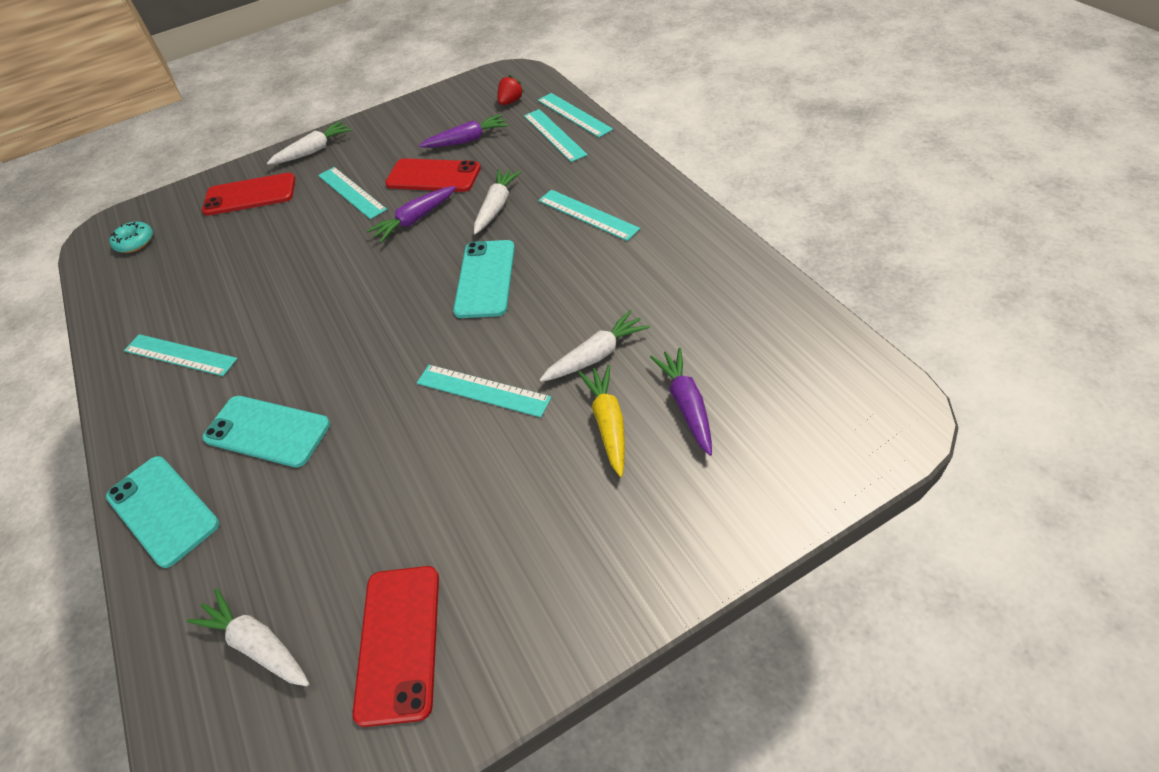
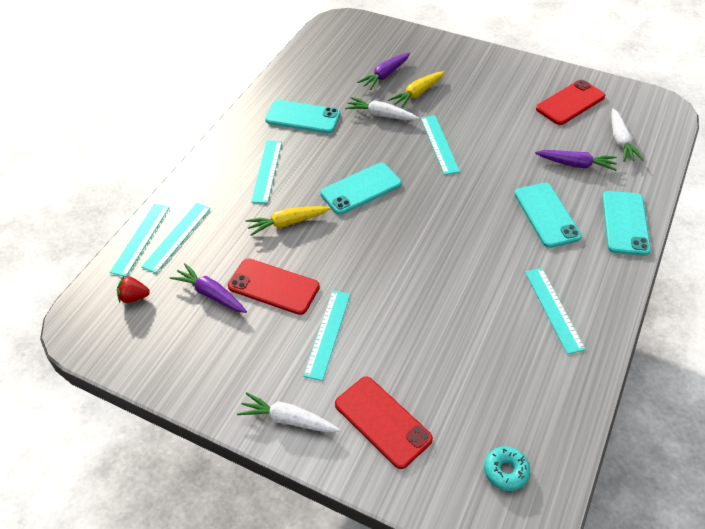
camera: 130 degrees left, 0 degrees up
(415, 220) = (332, 263): purple carrot -> purple carrot (576, 164)
(433, 176) = (273, 286): red phone -> red phone turned 45 degrees counterclockwise
(496, 206) = (287, 223): white carrot -> yellow carrot
(659, 275) = (303, 117): none -> turquoise phone

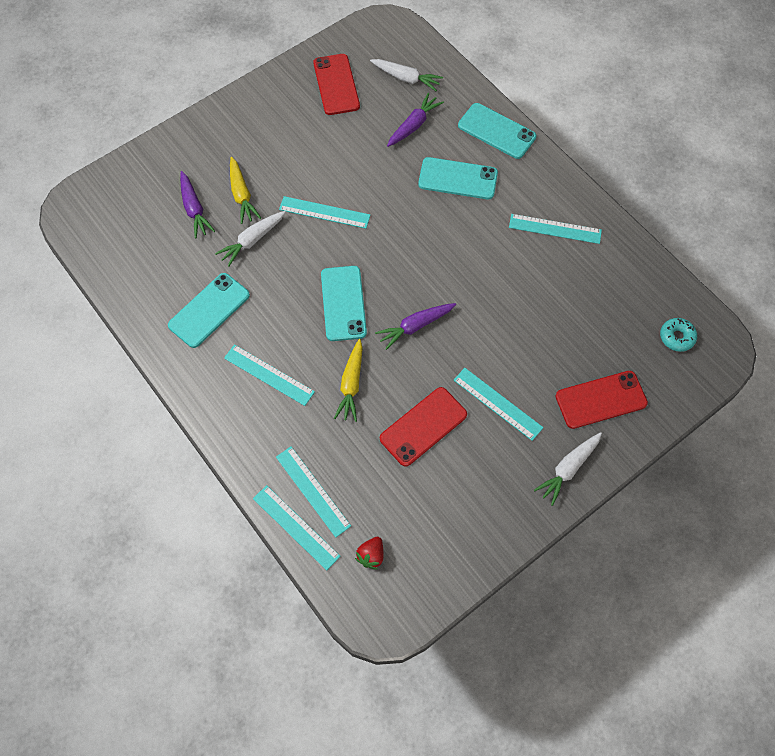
camera: 65 degrees left, 15 degrees up
(211, 294) = (404, 484): purple carrot -> purple carrot (415, 326)

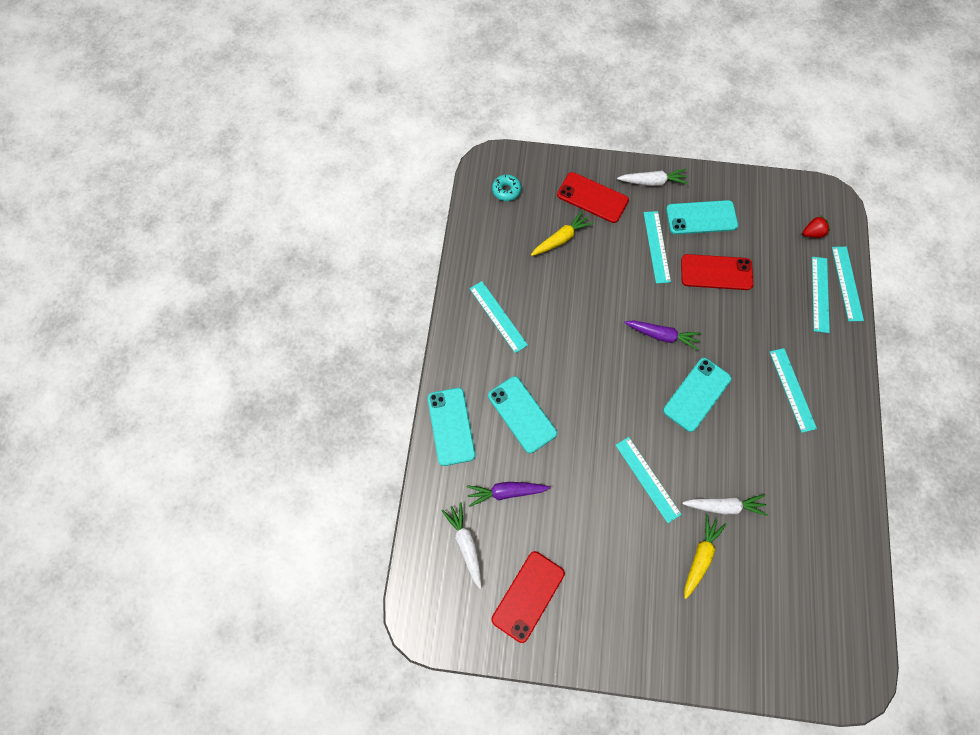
camera: 135 degrees left, 5 degrees up
(194, 209) = (749, 579): purple carrot -> none
(209, 310) = (801, 476): turquoise phone -> turquoise phone (701, 217)
(351, 384) = (740, 335): yellow carrot -> yellow carrot (561, 238)

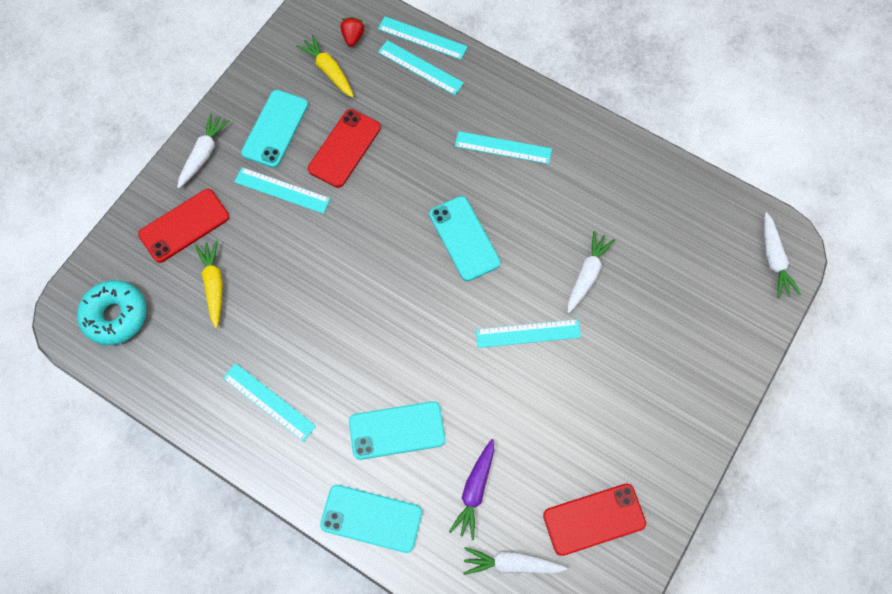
camera: 65 degrees left, 0 degrees up
(498, 316) = (269, 402): turquoise ruler -> turquoise ruler turned 45 degrees clockwise
(506, 190) = (116, 315): turquoise donut -> turquoise donut, size x1.72
(528, 596) = (594, 519): red phone -> red phone turned 75 degrees counterclockwise
(662, 335) = (384, 238): purple carrot -> none
(700, 556) = (625, 323): yellow carrot -> yellow carrot (328, 71)
(835, 670) = (773, 259): none -> white carrot

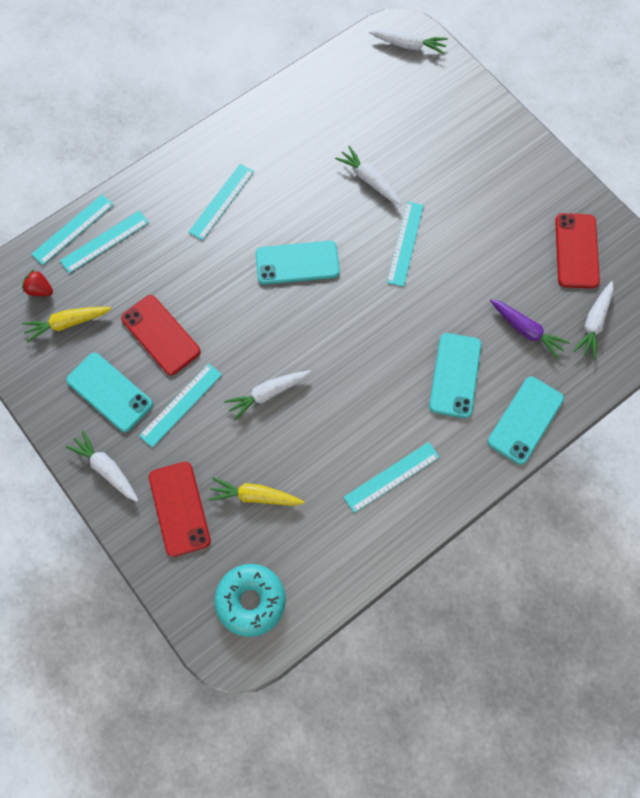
camera: 70 degrees left, 0 degrees up
(317, 260) = (267, 394): none -> white carrot

